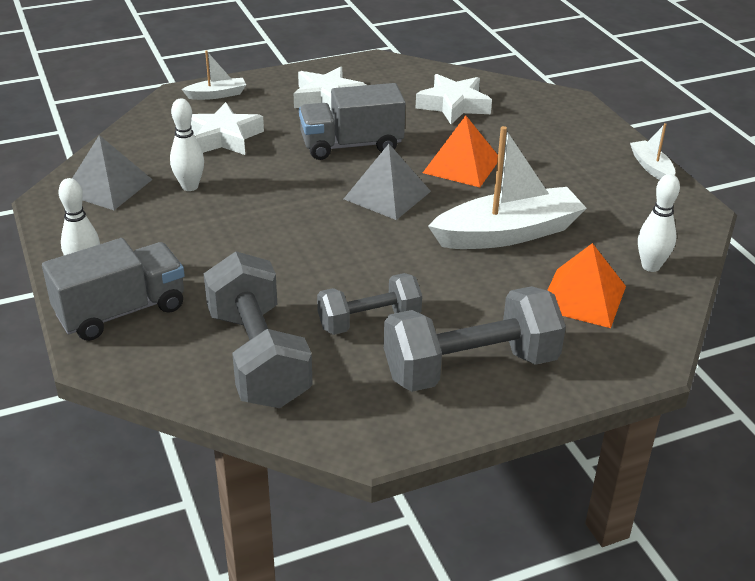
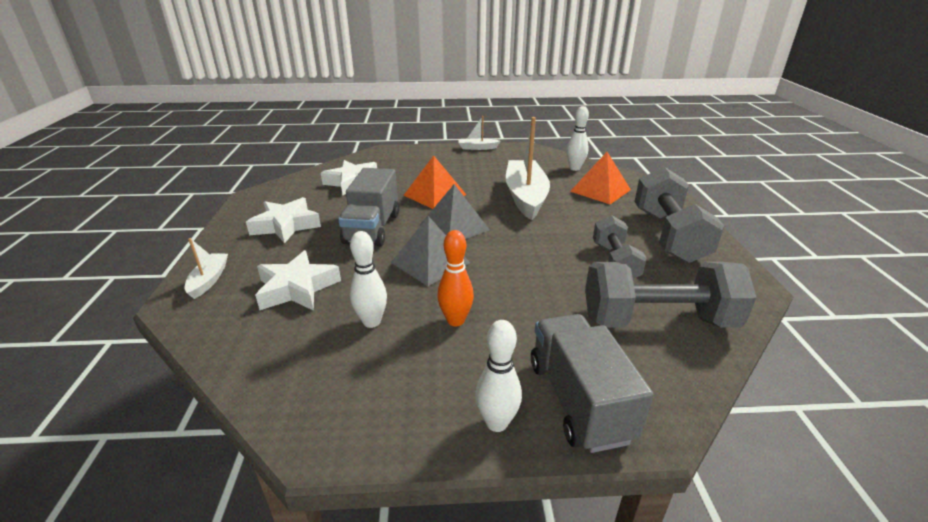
camera: 70 degrees left, 5 degrees down
(107, 186) = (325, 384): grey pyramid -> grey pyramid (430, 262)
(208, 229) = (455, 320): none -> orange bowling pin

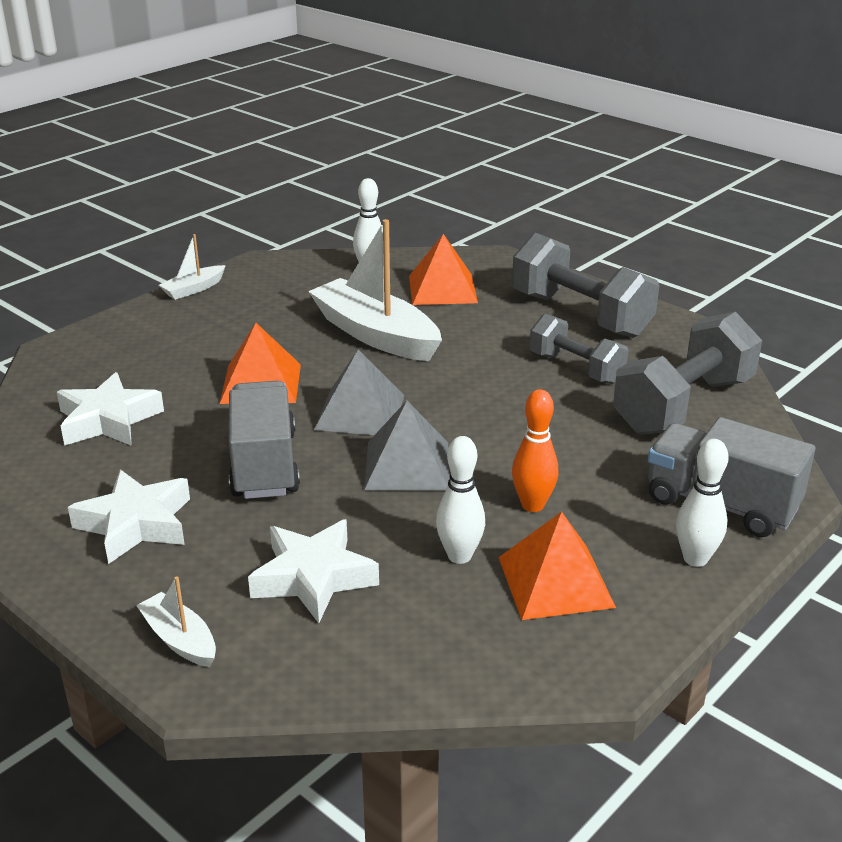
camera: 45 degrees left, 0 degrees up
(372, 228) = (264, 465): grey truck -> grey truck turned 150 degrees counterclockwise
(390, 371) = (555, 582): none -> orange pyramid

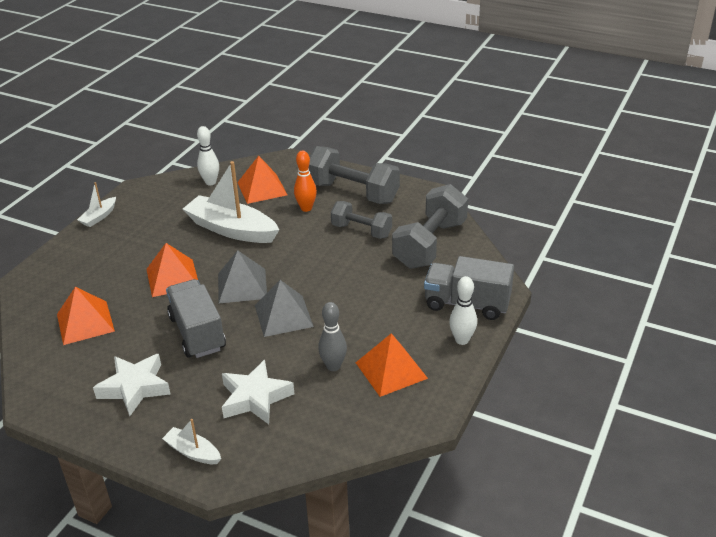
camera: 15 degrees left, 5 degrees up
(108, 420) = (85, 322): white star -> orange pyramid
(459, 556) = (333, 366): white bowling pin -> grey bowling pin
(532, 505) = (364, 326): orange bowling pin -> orange bowling pin (306, 208)

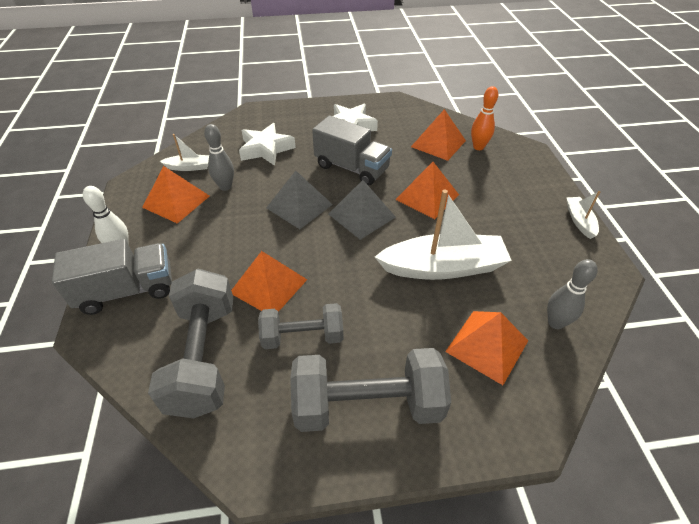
camera: 145 degrees right, 10 degrees up
(193, 452) = (276, 114): white boat -> white boat (189, 167)
(210, 182) = (555, 323): white bowling pin -> grey bowling pin
(306, 208) = (399, 340): orange bowling pin -> orange bowling pin (478, 147)
(360, 265) = (268, 286): none -> orange pyramid

